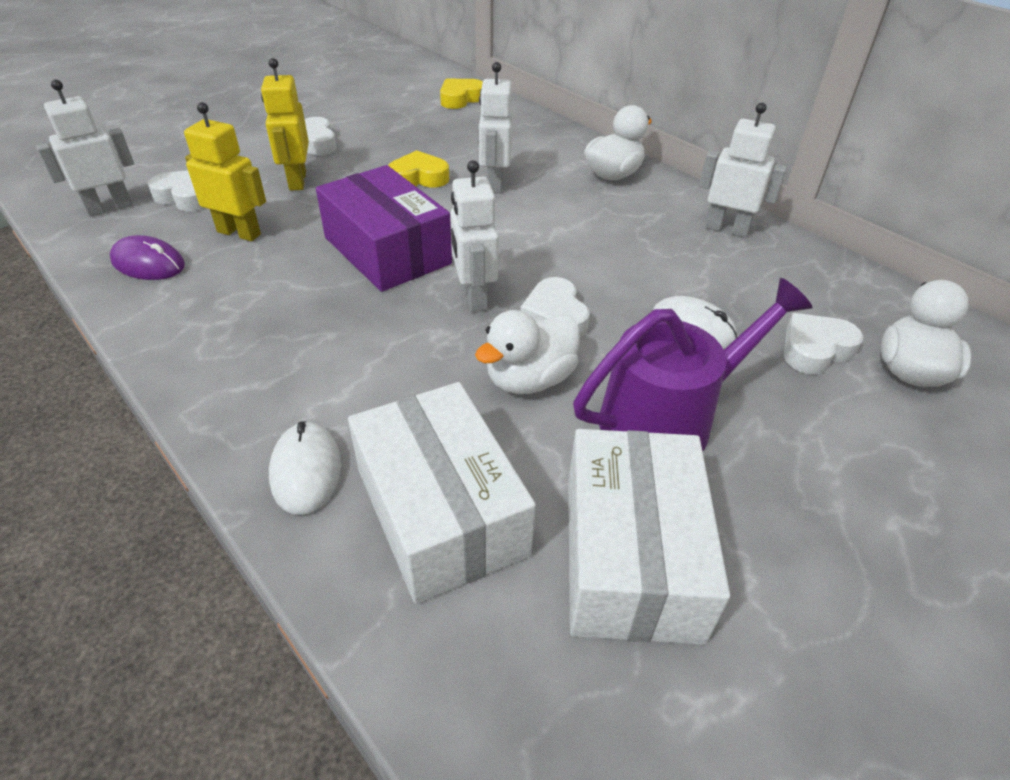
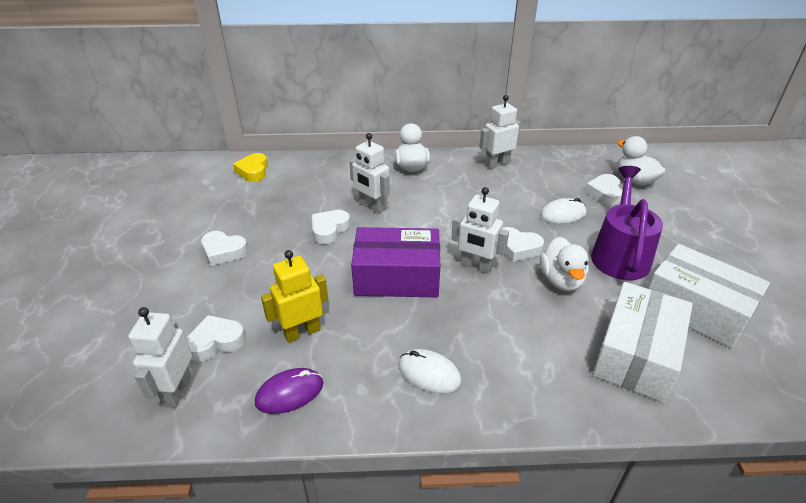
camera: 50 degrees left, 5 degrees down
(297, 181) = (266, 280): yellow robot -> none
(306, 470) = (574, 392): white mouse -> white mouse (429, 373)
(418, 178) = (329, 230): yellow heart -> white heart
(441, 511) = (636, 354): white box -> white box turned 75 degrees counterclockwise

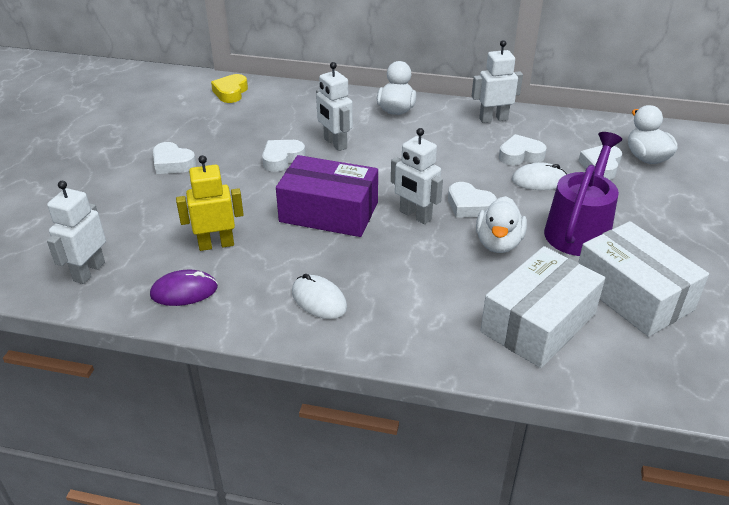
camera: 15 degrees right, 0 degrees up
(216, 342) = (136, 239): white heart -> white heart (520, 155)

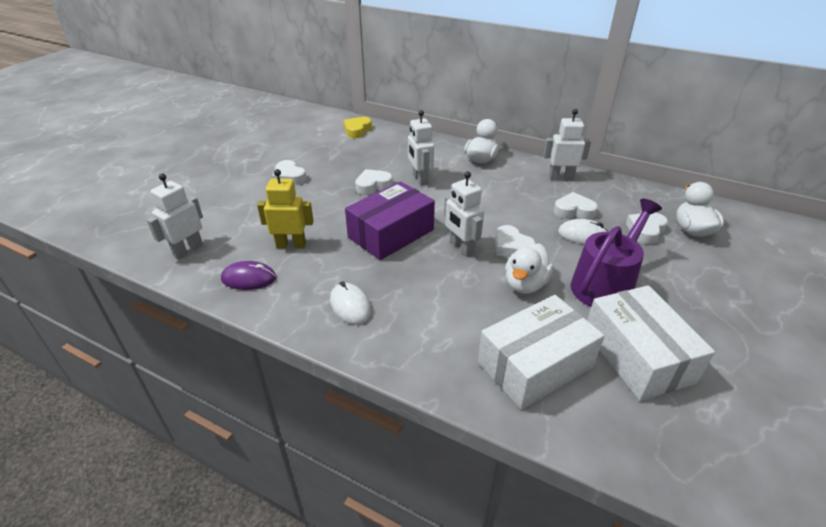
camera: 15 degrees right, 0 degrees up
(329, 212) = (391, 233): purple box -> purple box turned 75 degrees counterclockwise

